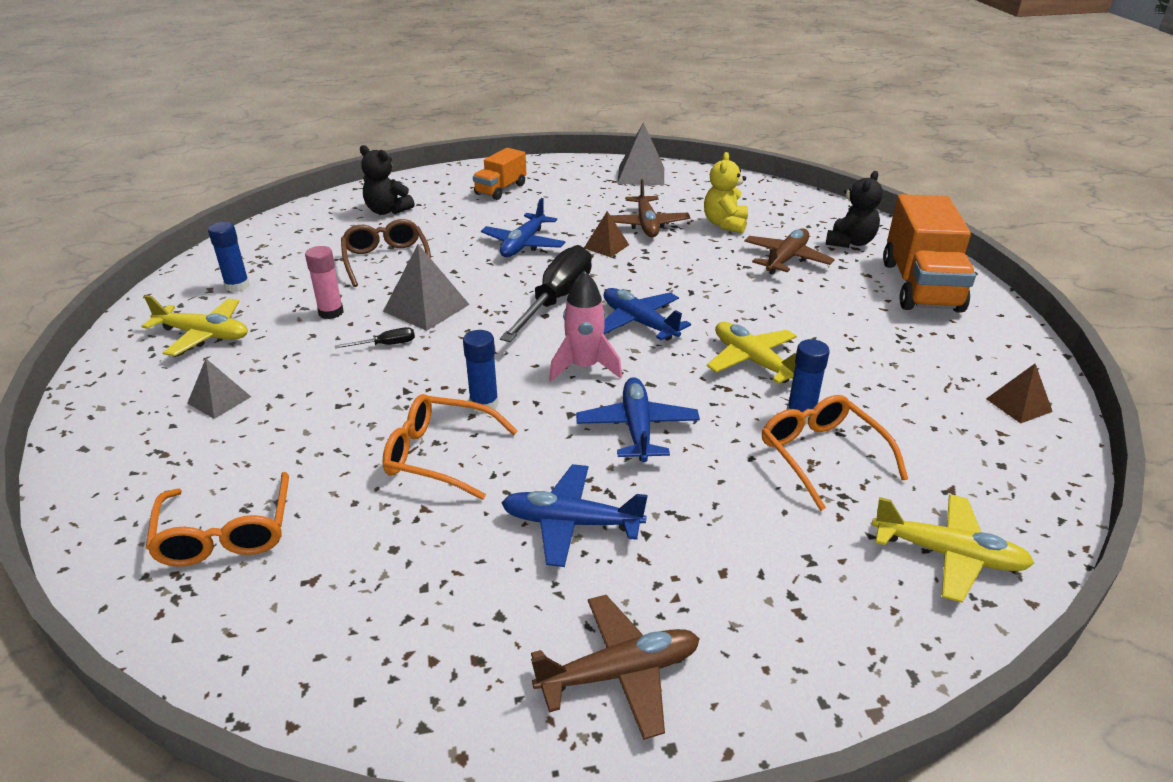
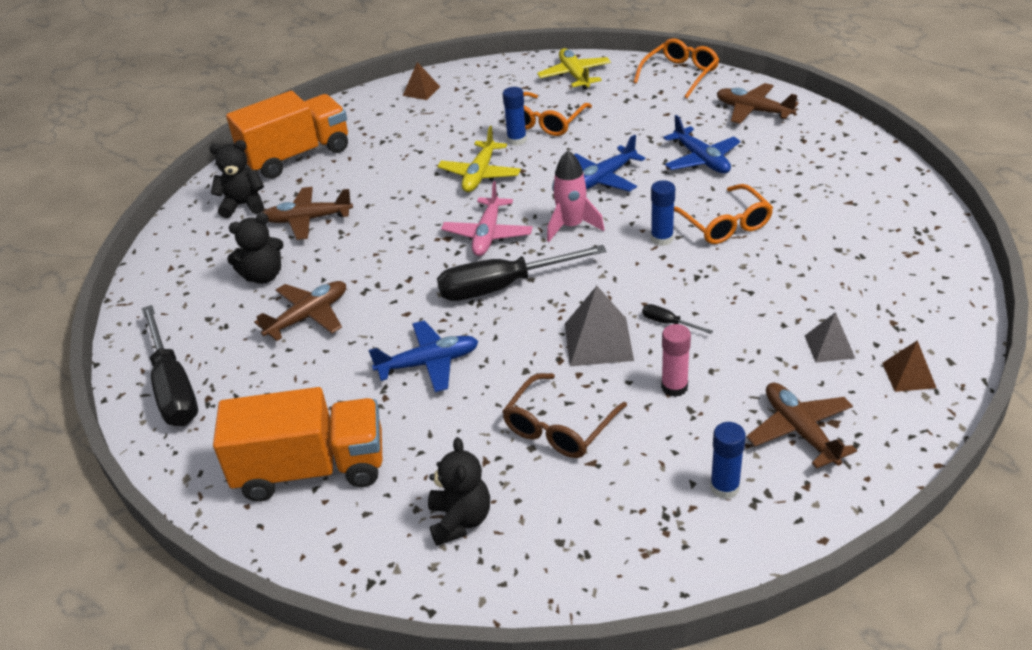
camera: 125 degrees left, 5 degrees up
(204, 335) = (800, 431): yellow plane -> brown plane
(226, 532) = (880, 248): orange glasses -> orange glasses (680, 74)
(500, 189) = (311, 469): orange truck -> orange truck, size x1.77
(606, 246) = (379, 314): brown pyramid -> brown pyramid (908, 375)
(639, 322) = (488, 235): blue plane -> pink plane
(641, 175) = (173, 387): grey pyramid -> black screwdriver
(725, 224) = (263, 276): yellow teddy bear -> black teddy bear

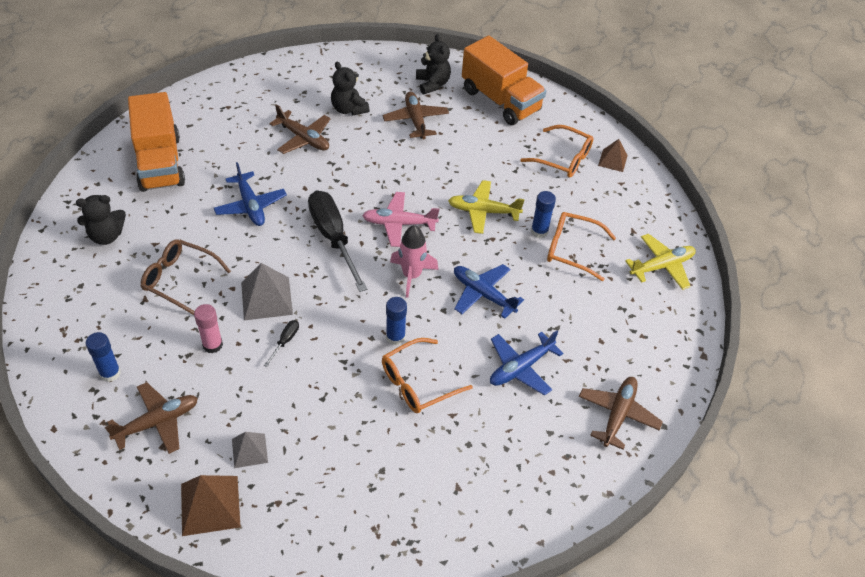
camera: 75 degrees right, 10 degrees up
(173, 387) = (239, 90): black screwdriver -> none
(680, 74) = (680, 352): orange glasses -> orange glasses (562, 158)
(908, 375) = (210, 505): brown pyramid -> brown pyramid, size x1.63

